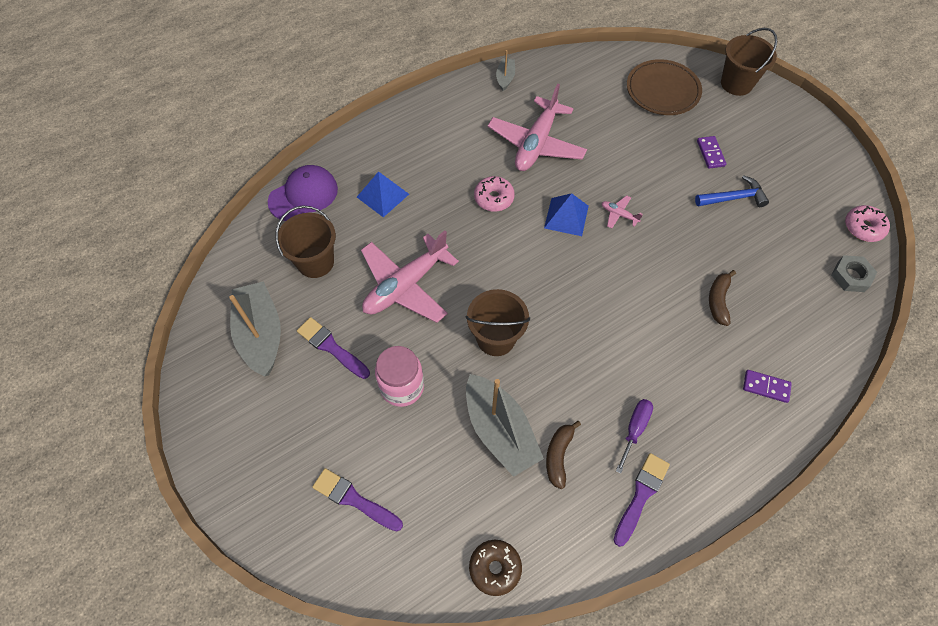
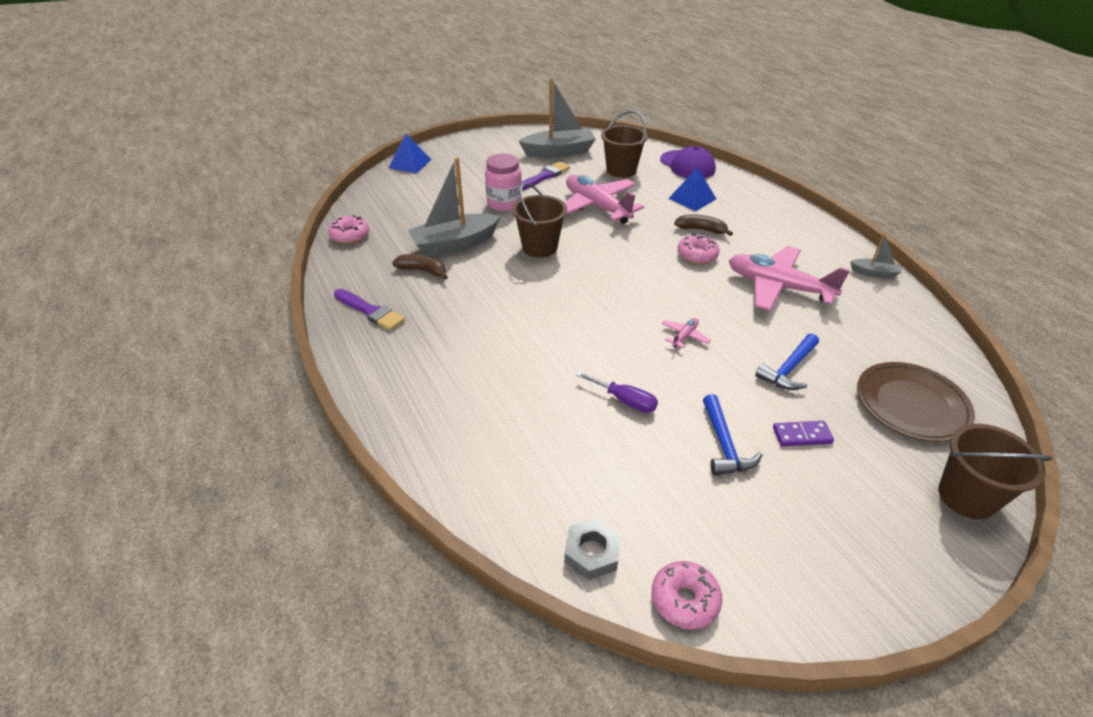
camera: 95 degrees right, 20 degrees down
(354, 499) = (424, 184): purple brush -> none
(495, 568) = (350, 235): brown donut -> pink donut
(566, 217) = (678, 298): blue pyramid -> blue pyramid (410, 163)
(634, 429) = (431, 315): purple screwdriver -> purple screwdriver (625, 400)
(642, 151) = (789, 369): none -> blue hammer
(718, 300) = (564, 399): brown banana -> brown banana (701, 230)
(766, 387) = (448, 418): purple domino -> none

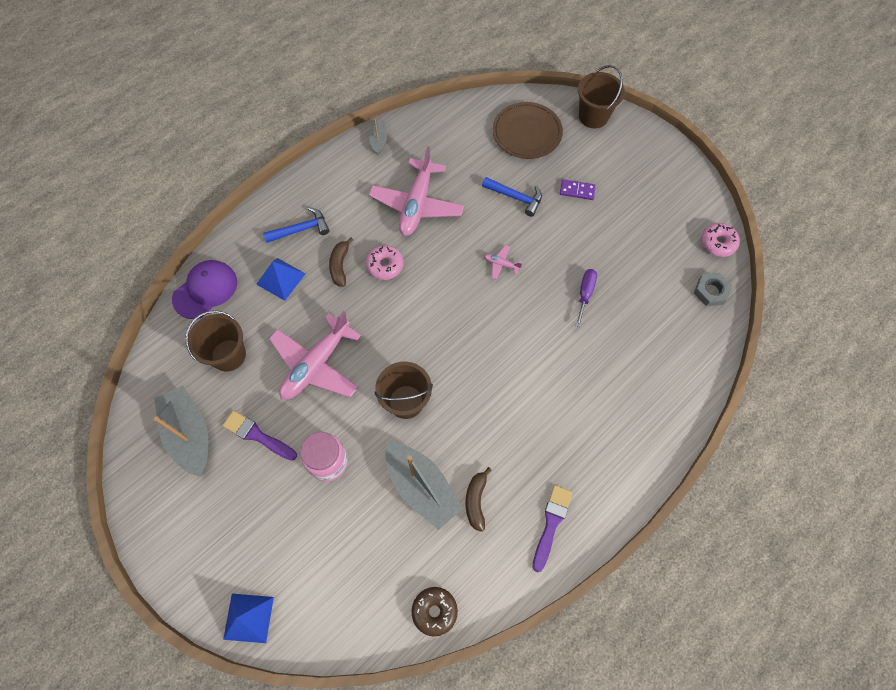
camera: 105 degrees left, 25 degrees up
(350, 235) = (434, 611): pink donut -> brown donut
(724, 444) = (602, 232): blue hammer -> blue hammer (301, 229)
(802, 435) = (577, 190): purple domino -> purple domino turned 60 degrees counterclockwise

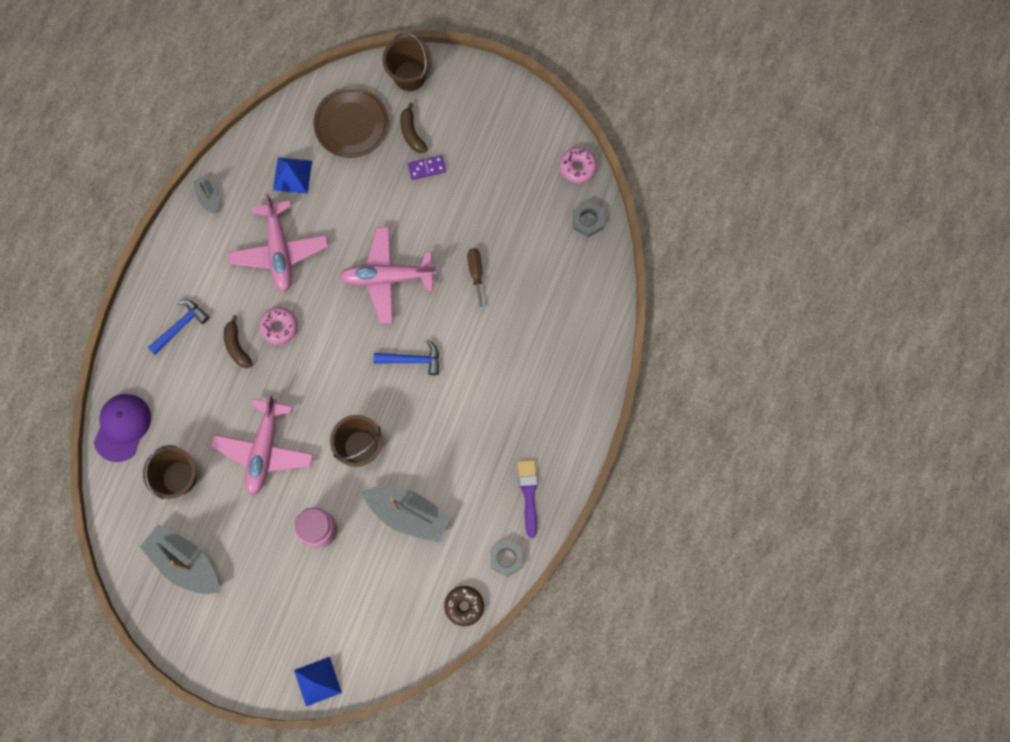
camera: 25 degrees left, 10 degrees up
(257, 435) = (245, 536): purple brush -> none
(280, 279) = (187, 384): blue pyramid -> blue pyramid (292, 175)
(476, 501) = (459, 504): brown banana -> brown banana (411, 133)
(500, 580) = (506, 558): none -> grey nut
(501, 264) = (387, 277): pink plane -> pink plane, size x2.43
(515, 197) = (371, 201): blue hammer -> blue hammer (412, 360)
(585, 294) = (476, 273): purple screwdriver -> brown screwdriver

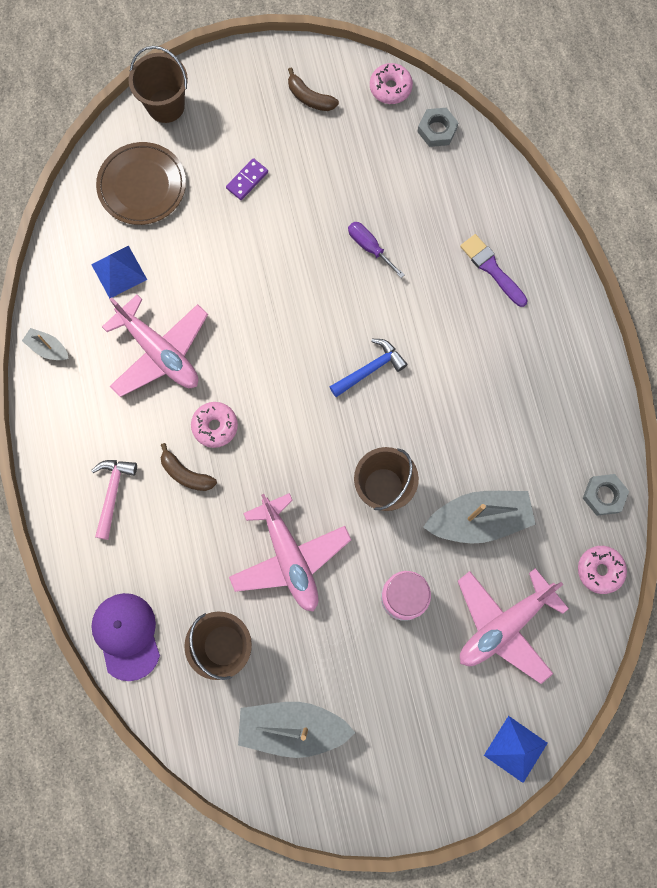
camera: 35 degrees left, 0 degrees up
(180, 326) = (113, 493): blue hammer -> pink hammer
(387, 277) = (286, 307): pink plane -> pink plane (504, 625)
(411, 133) = (208, 157): brown banana -> brown banana (309, 97)
(464, 606) = (600, 570): brown donut -> pink donut
(476, 273) = (369, 247): brown screwdriver -> purple screwdriver
(528, 494) = (577, 420): purple brush -> purple brush (491, 269)

